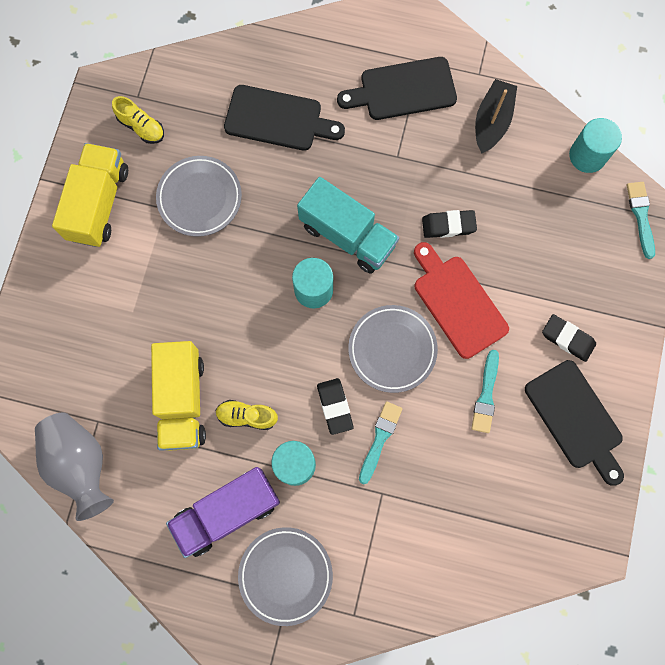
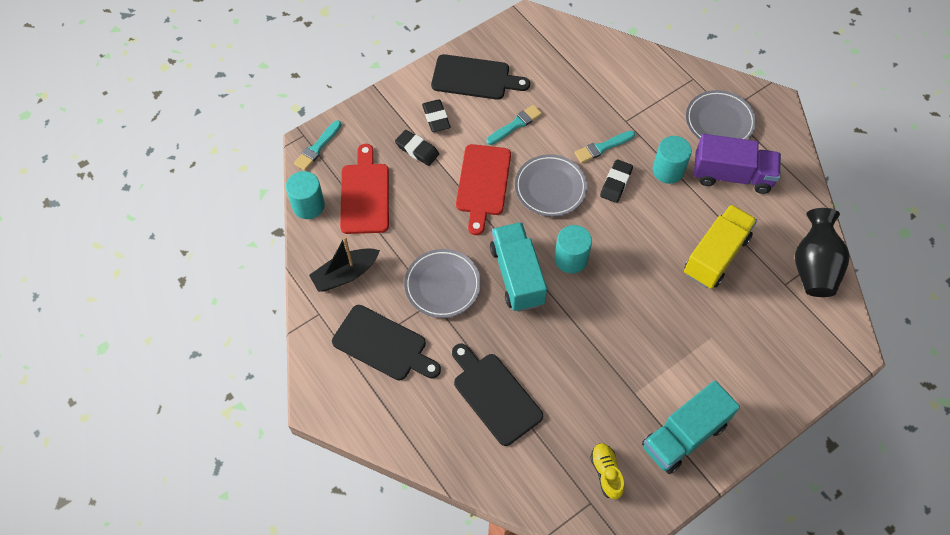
camera: 140 degrees left, 15 degrees down
(81, 463) = (813, 267): grey vase -> black vase
(99, 204) = (684, 435): yellow truck -> turquoise truck
(200, 198) = (602, 381): grey plate -> grey plate (442, 285)
(247, 416) = (678, 217): yellow shoe -> none
(448, 225) = (443, 231): black eraser -> black eraser (417, 150)
(550, 205) = (365, 194): none -> red cutting board
(575, 419) = (475, 78): black cutting board -> black cutting board turned 90 degrees clockwise

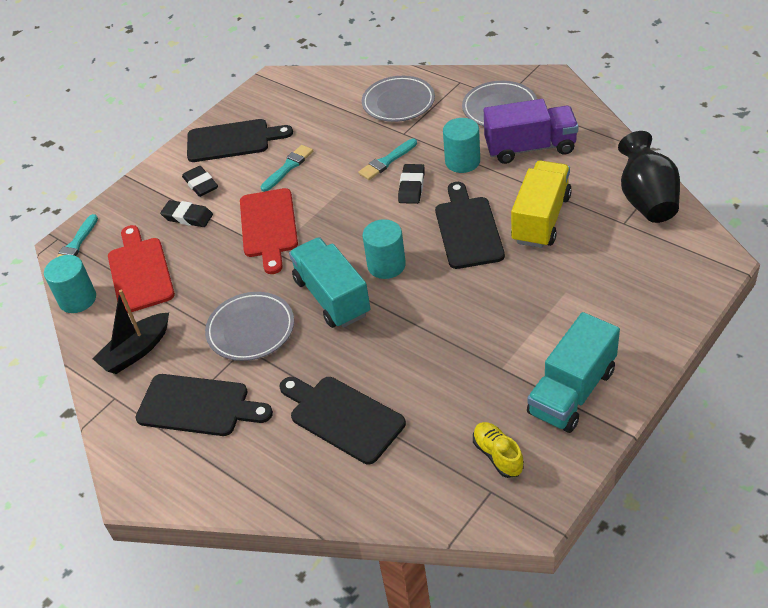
camera: 10 degrees left, 15 degrees down
(550, 188) = (343, 210): grey plate -> grey plate (398, 103)
(650, 245) = (468, 229): none -> black cutting board

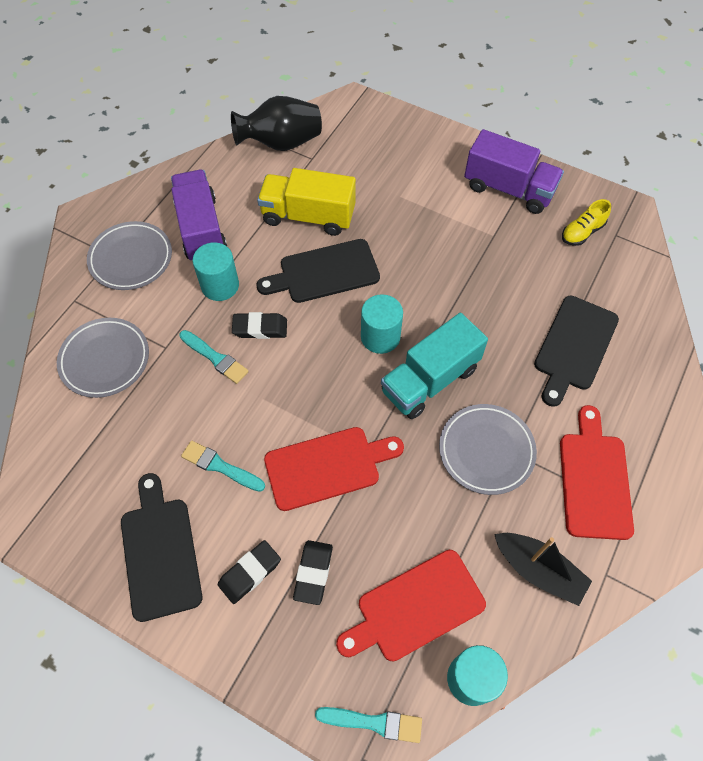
camera: 105 degrees left, 15 degrees up
(198, 406) = (594, 479): black cutting board -> red cutting board
(572, 392) = (508, 189): turquoise truck -> purple truck

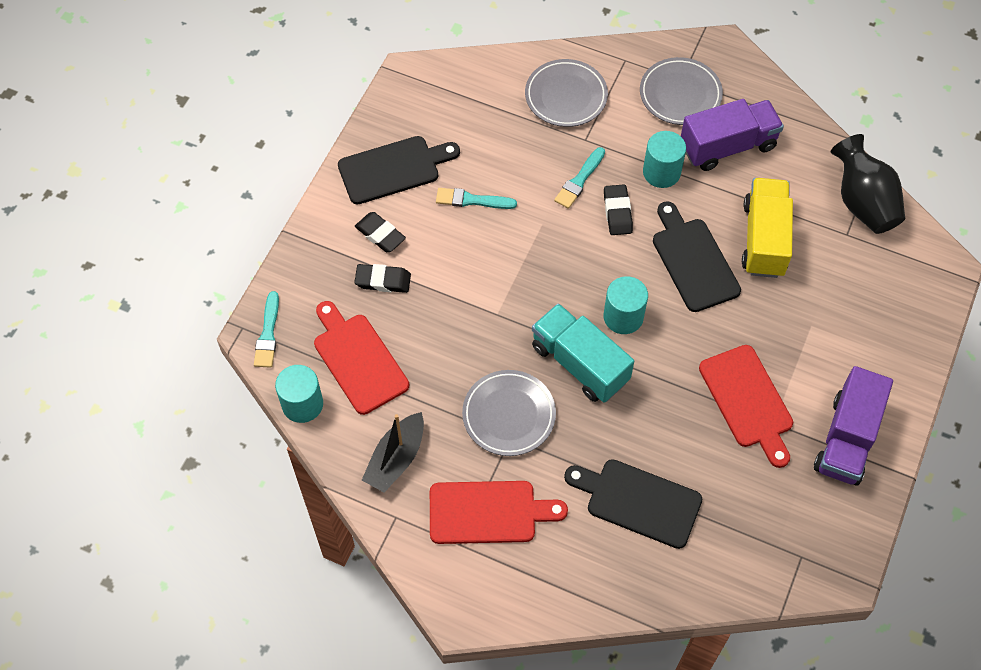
camera: 85 degrees right, 0 degrees up
(220, 466) = (472, 200): turquoise brush -> turquoise brush turned 105 degrees counterclockwise
(327, 467) = (479, 283): red cutting board -> red cutting board (748, 401)
(582, 232) = (797, 518): yellow shoe -> none

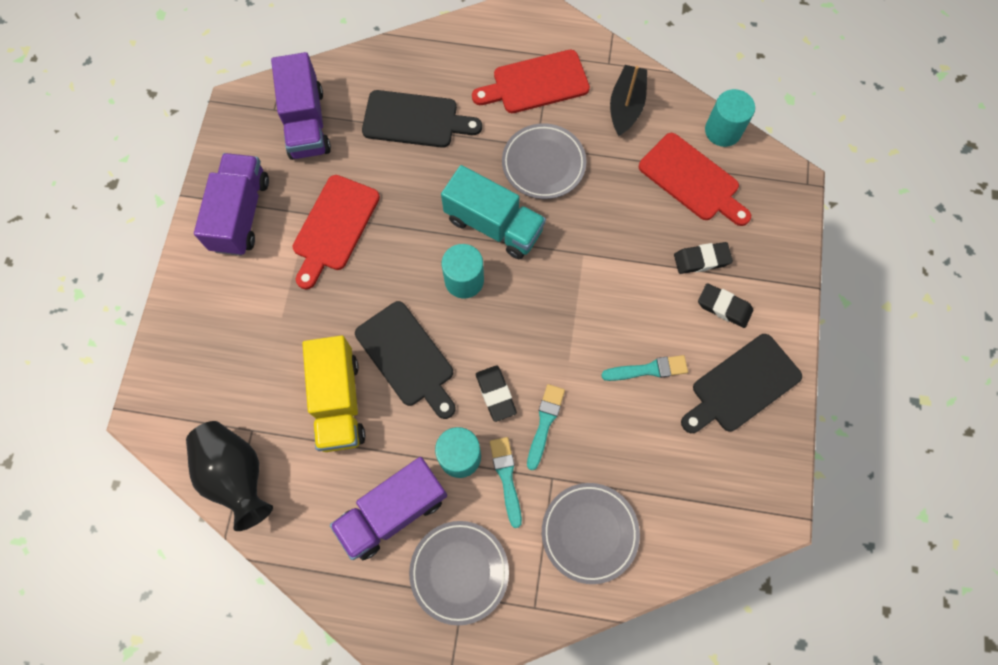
camera: 165 degrees right, 10 degrees up
(268, 334) = (782, 183): turquoise brush -> turquoise brush (506, 477)
(748, 401) = (334, 227): red cutting board -> red cutting board turned 120 degrees counterclockwise
(764, 529) = (306, 123): none -> purple truck

